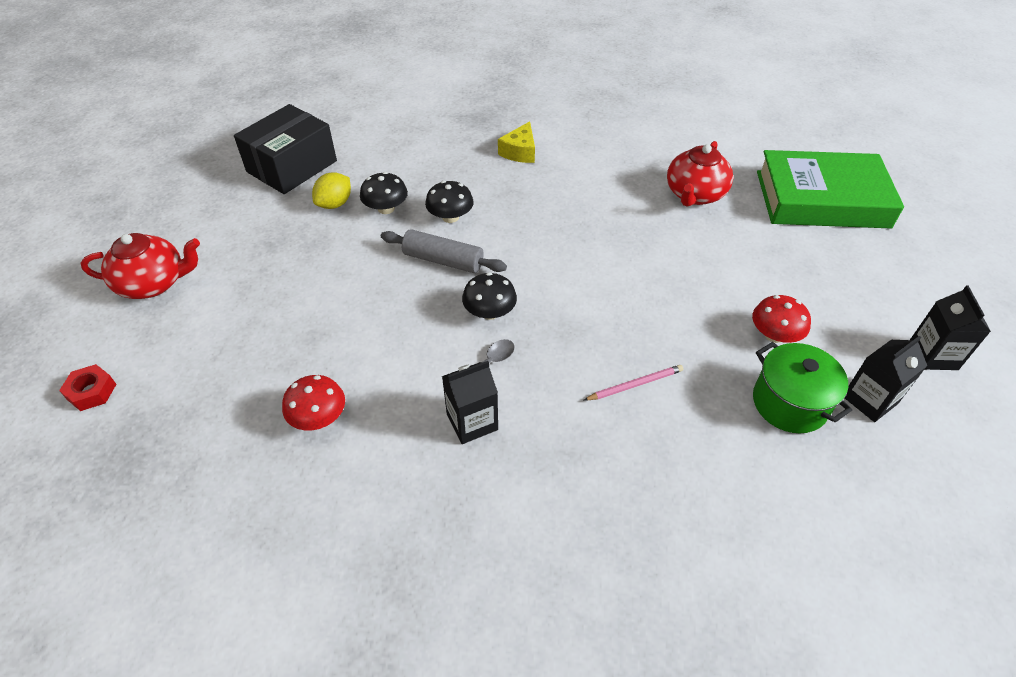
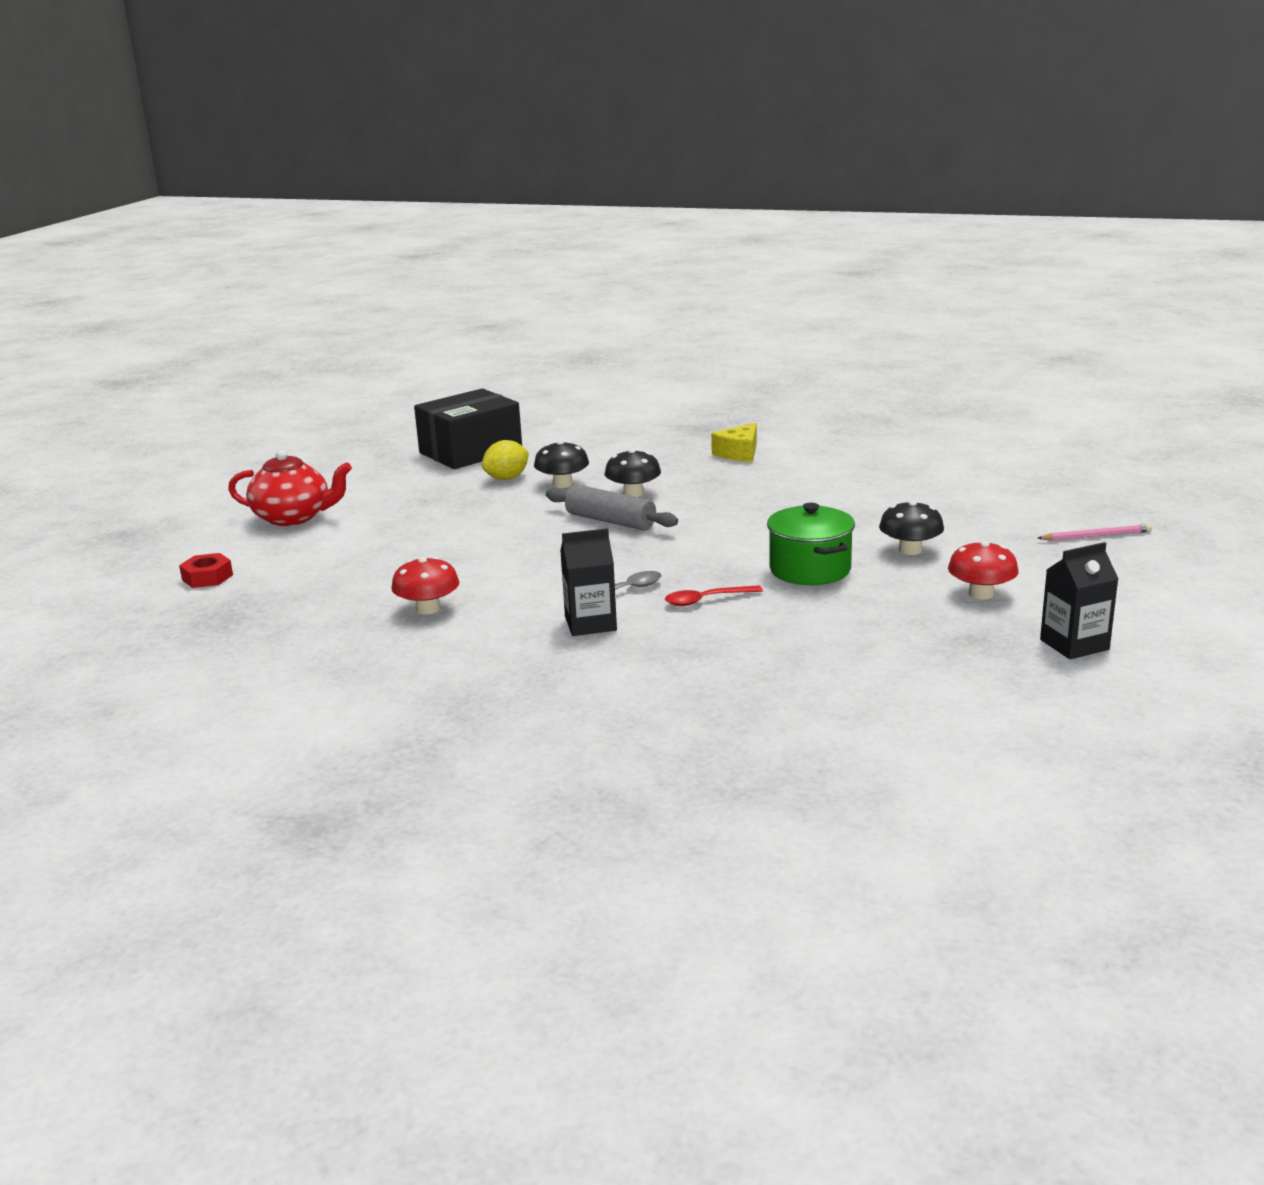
camera: 15 degrees right, 25 degrees down
(489, 312) = (646, 557): black mushroom -> black mushroom (910, 550)
(560, 372) = (706, 600): none -> red spoon
(635, 384) = (790, 614): pink pencil -> pink pencil (1096, 536)
(694, 194) = (940, 493): red teapot -> none
(789, 403) = (970, 639): green pot -> green pot (810, 570)
(821, 199) = (1106, 504): green book -> none
(933, 355) = (1180, 621): black carton -> none

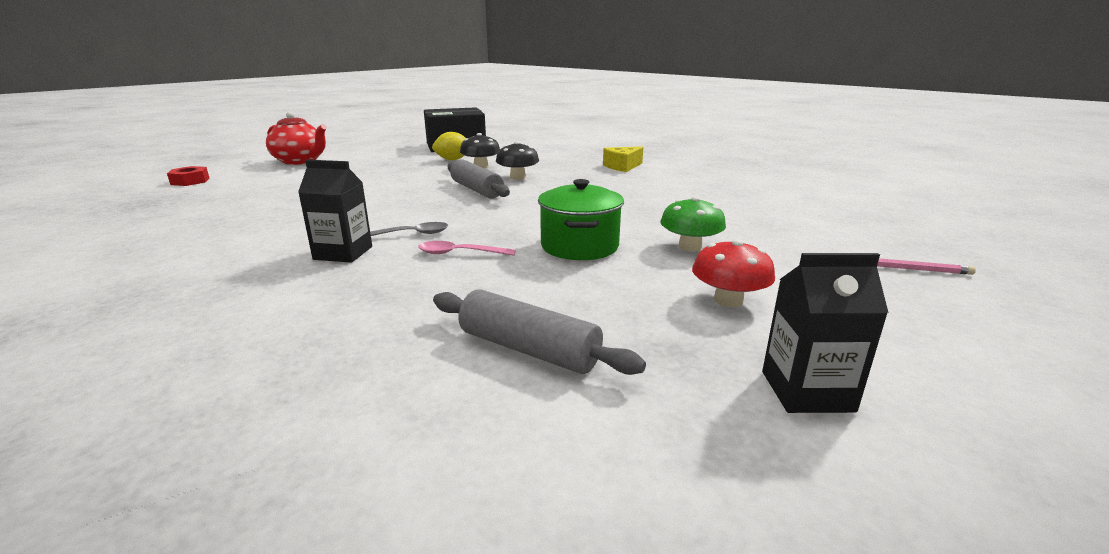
camera: 20 degrees right, 0 degrees up
(428, 609) = (261, 220): red mushroom -> none
(706, 600) = (459, 253): red spoon -> pink spoon
(870, 662) = (528, 349): none -> grey rolling pin
(910, 550) = (690, 247): black mushroom -> green mushroom

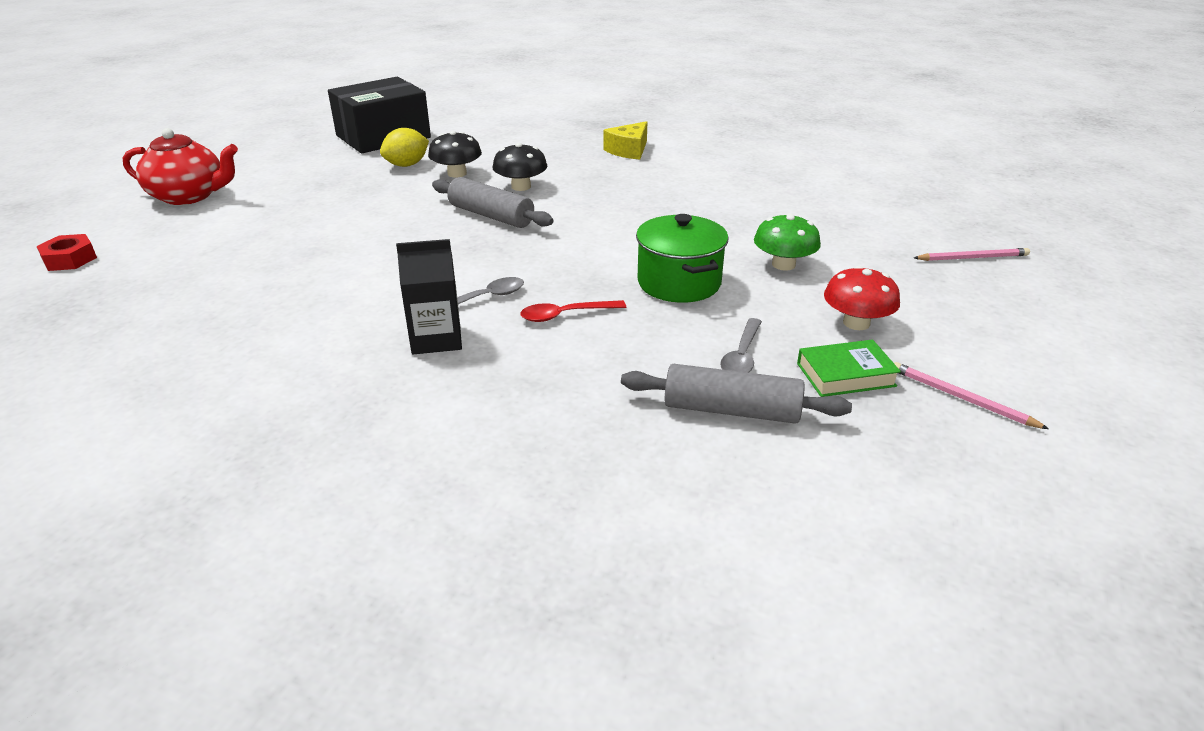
camera: 20 degrees left, 10 degrees up
(459, 253) = (565, 315): pink spoon -> red spoon
(584, 307) = (742, 356): none -> grey spoon
(680, 342) = (845, 375): none -> green book
(807, 391) = (961, 398): black carton -> pink pencil

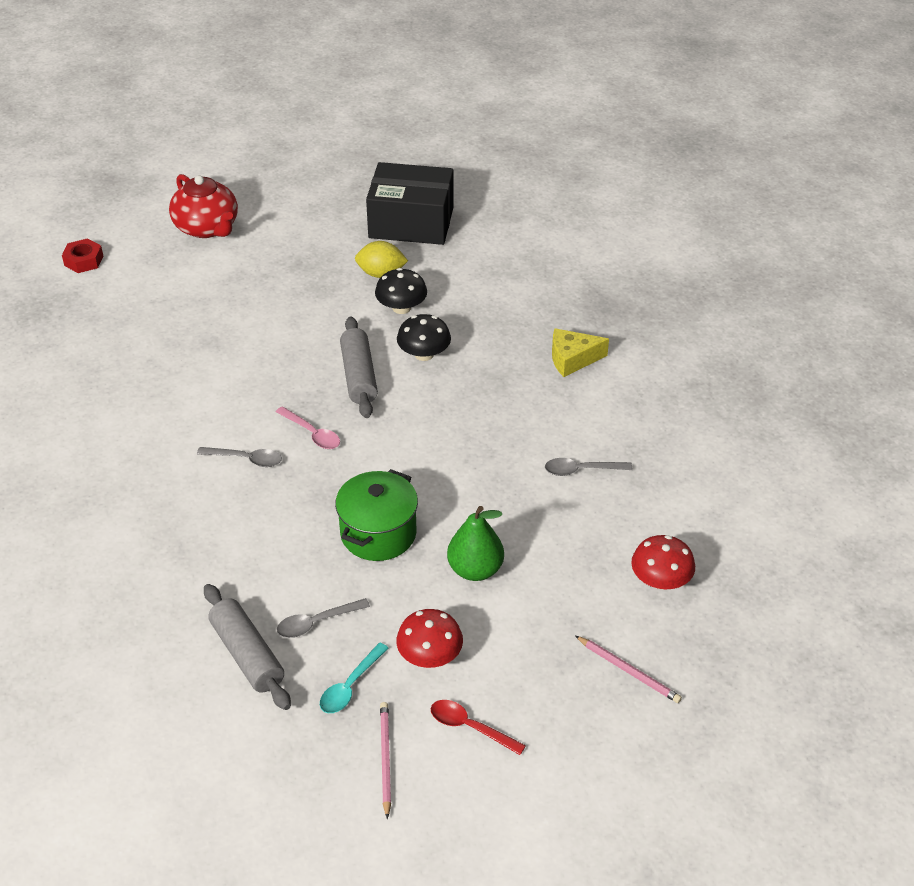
camera: 45 degrees right, 10 degrees up
(436, 339) = (178, 475): black carton -> none
(514, 259) = (312, 434): none -> pink spoon
(565, 315) = (270, 509): red spoon -> red spoon (470, 727)
(741, 190) = (581, 470): none -> grey spoon
(783, 264) = (475, 570): green mushroom -> green pear
(845, 375) = (350, 686): green book -> turquoise spoon
(892, 212) = (660, 580): none -> red mushroom

